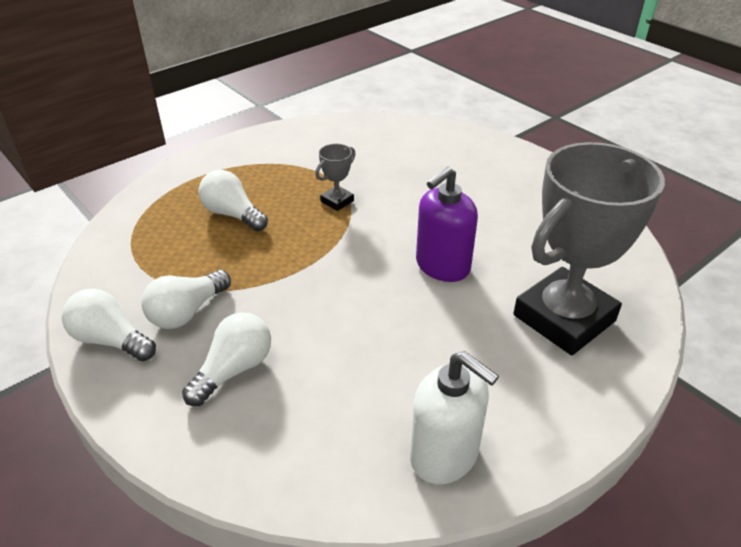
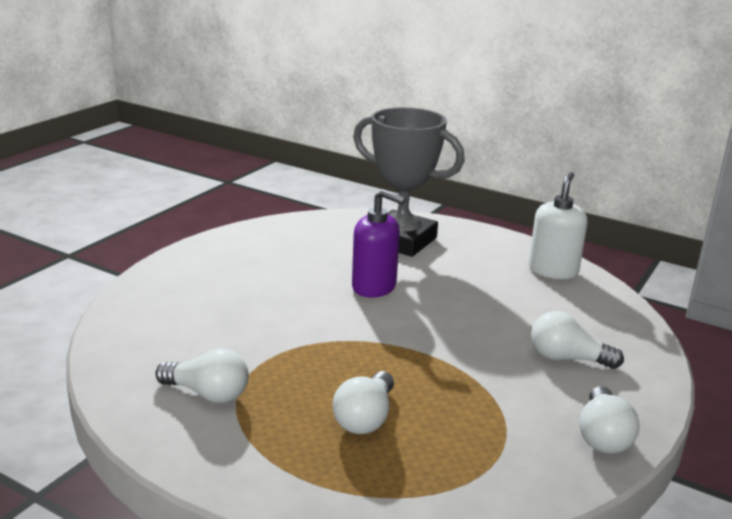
camera: 110 degrees left, 15 degrees down
(187, 312) = (531, 402): white light bulb -> white light bulb (207, 394)
(337, 201) = (303, 353): grey trophy -> none

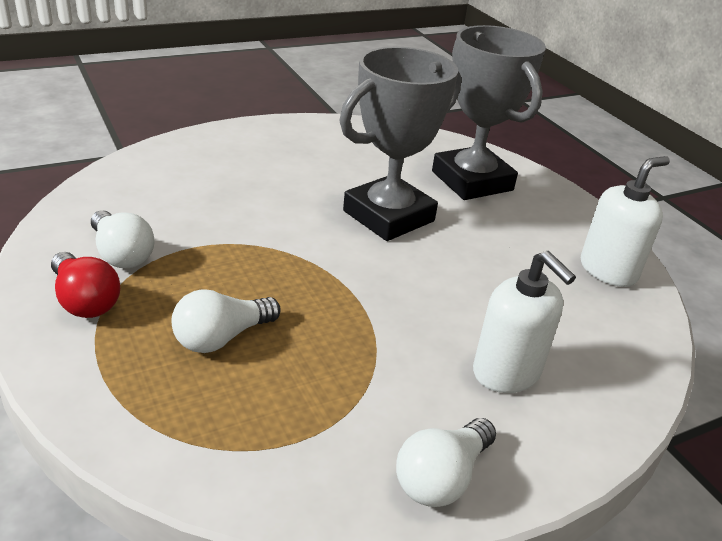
camera: 30 degrees right, 10 degrees up
(226, 439) = (85, 300): none -> red light bulb
(374, 287) = (388, 216): purple soap dispenser -> grey trophy
(567, 359) = (507, 372): white light bulb -> white soap dispenser

